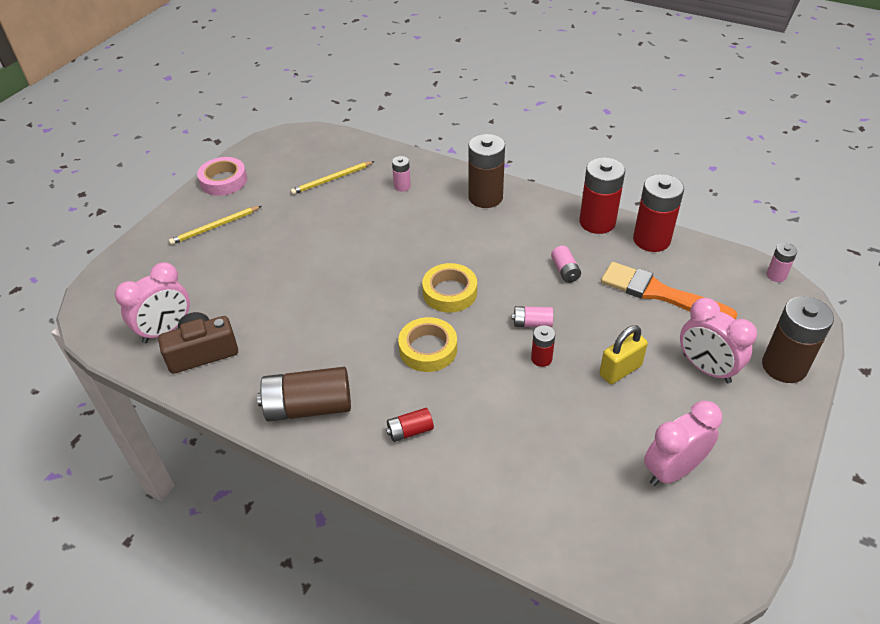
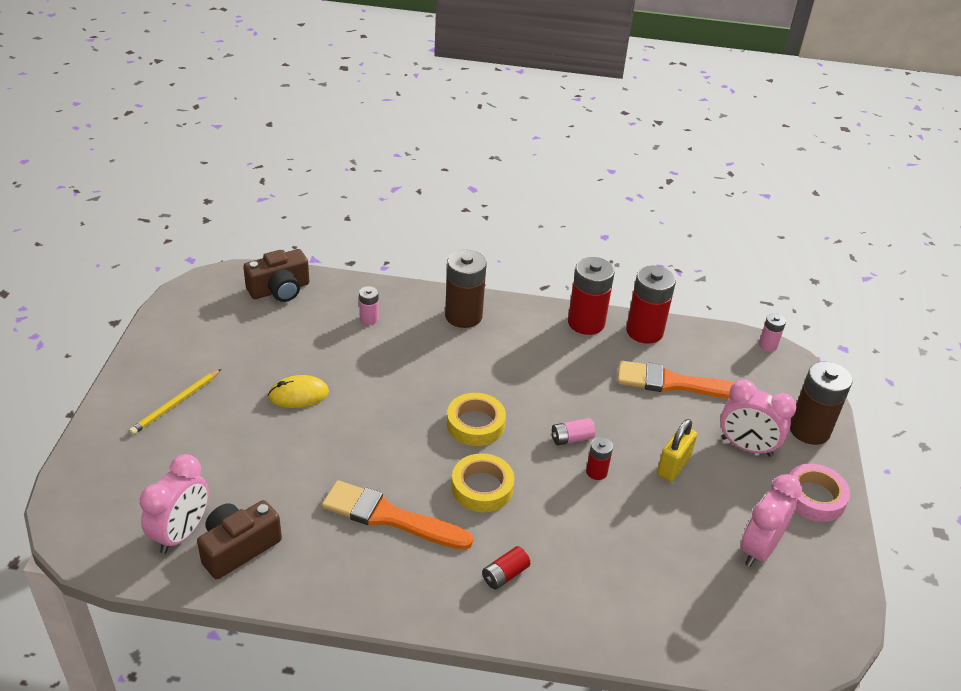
camera: 25 degrees left, 5 degrees down
(223, 181) = (157, 347): pink tape -> pink tape (814, 497)
(308, 407) = (388, 577): brown battery -> none
(313, 238) = (298, 395): none -> yellow mouse
(332, 179) = (286, 324): yellow pencil -> none
(336, 356) = (390, 517): none -> orange brush
(341, 151) = (279, 290): none -> brown camera
(565, 271) = (578, 378): pink battery -> none

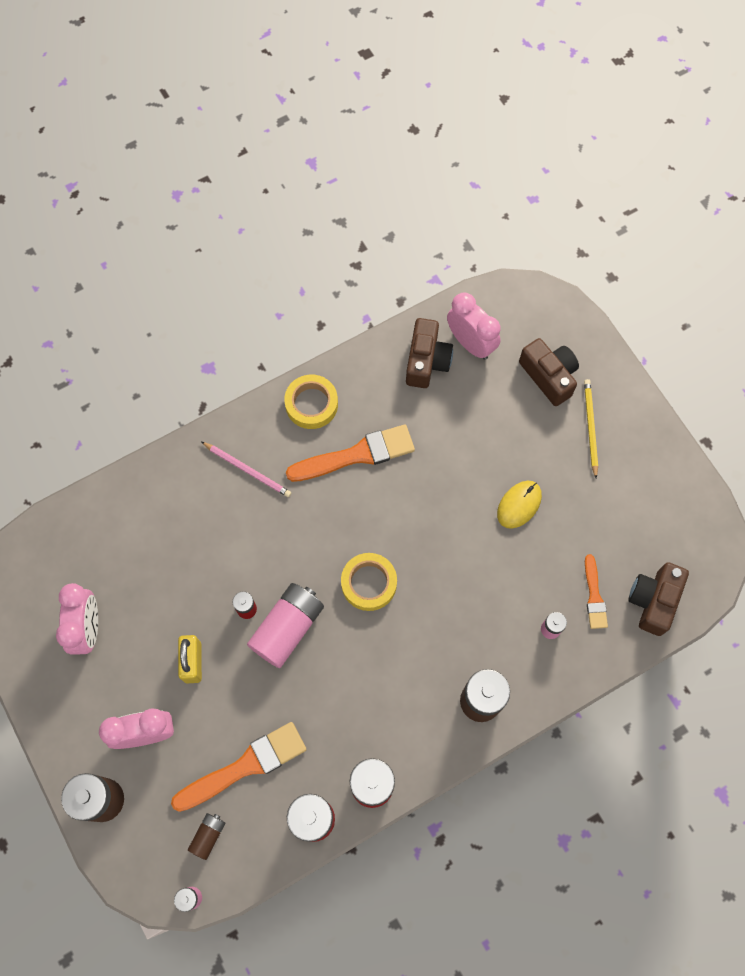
camera: 145 degrees right, 30 degrees up
(154, 459) = (549, 376): none -> brown camera
(181, 533) = (470, 343): pink clock -> pink clock turned 150 degrees clockwise
(315, 315) = (594, 595): none -> orange brush
(482, 488) = (316, 528): yellow tape -> yellow tape (311, 404)
(505, 575) = (248, 470): red battery -> pink pencil
(571, 438) = (287, 628): pink battery -> pink battery, size x2.01
(733, 366) = (208, 836): none -> brown battery
(814, 497) = (67, 717): pink tape -> none

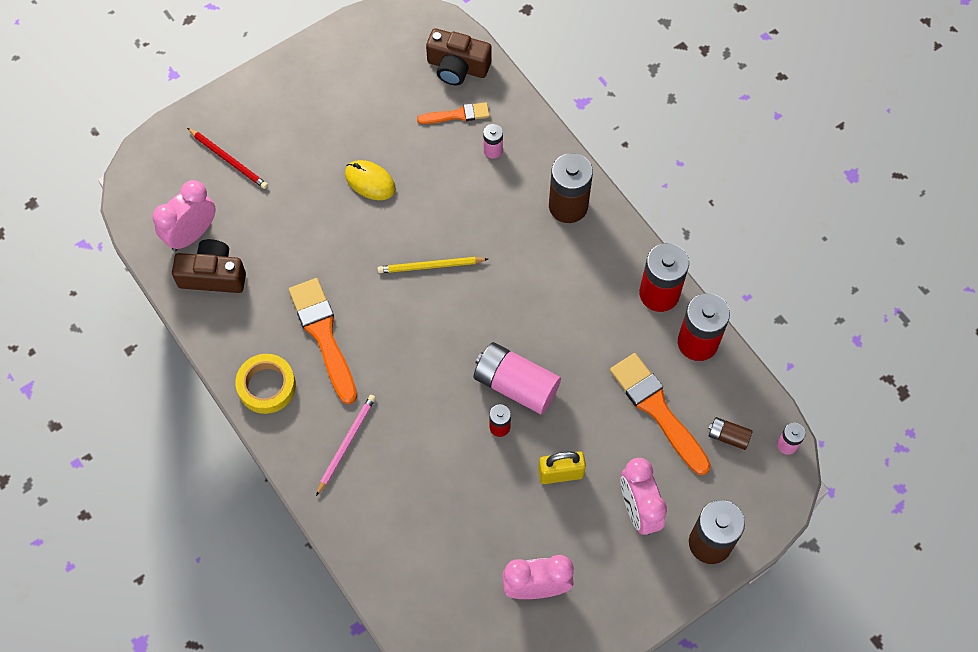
camera: 95 degrees left, 5 degrees down
(369, 583) = (462, 312): yellow tape -> none
(549, 376) = (229, 160): brown camera -> red pencil
(590, 427) = (284, 122): yellow pencil -> yellow pencil (430, 266)

